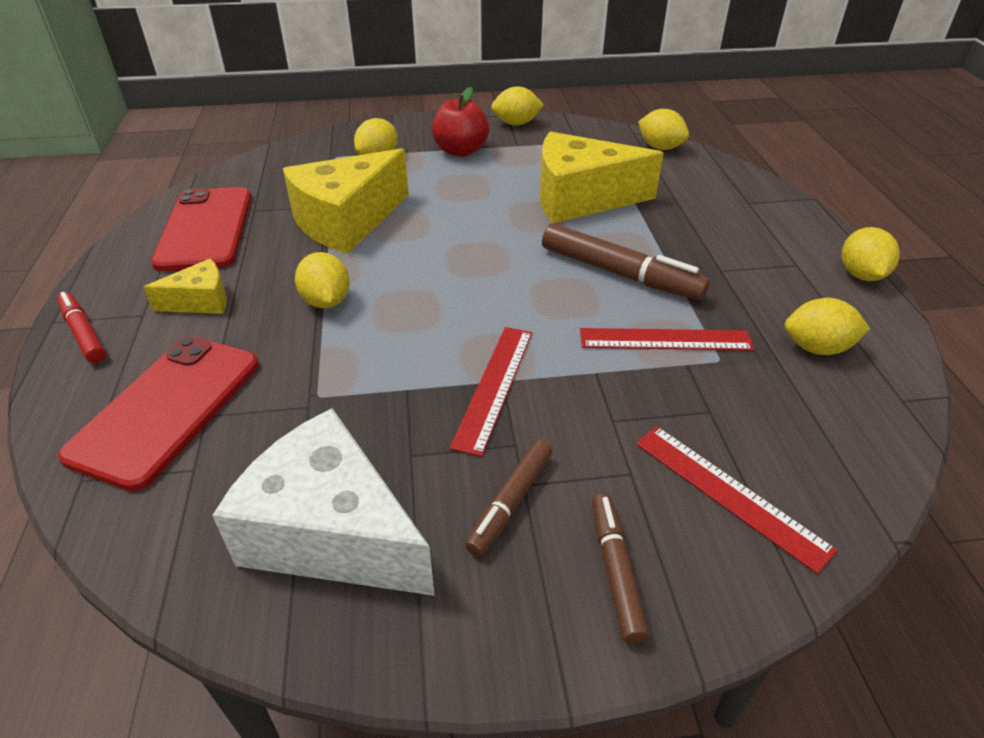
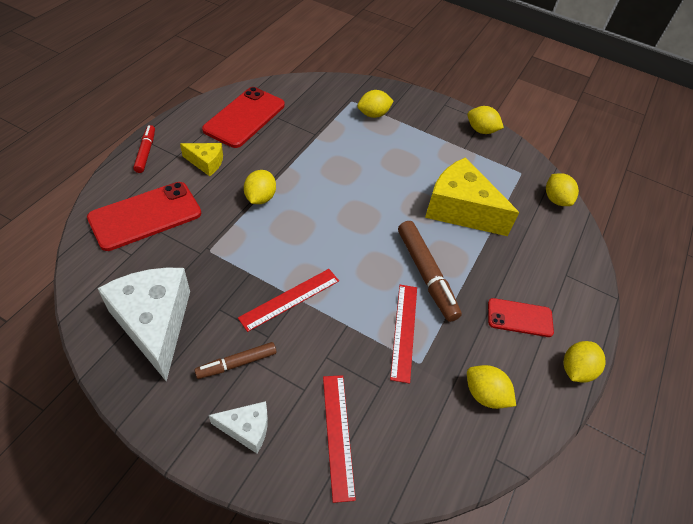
camera: 30 degrees right, 10 degrees up
(347, 221) = (316, 151): yellow cheese -> none
(460, 151) = (425, 134): red apple -> none
(615, 571) = (246, 429): brown marker -> white cheese
(665, 339) = (404, 331): red ruler -> red ruler turned 60 degrees clockwise
(757, 260) = (519, 318): none -> red phone

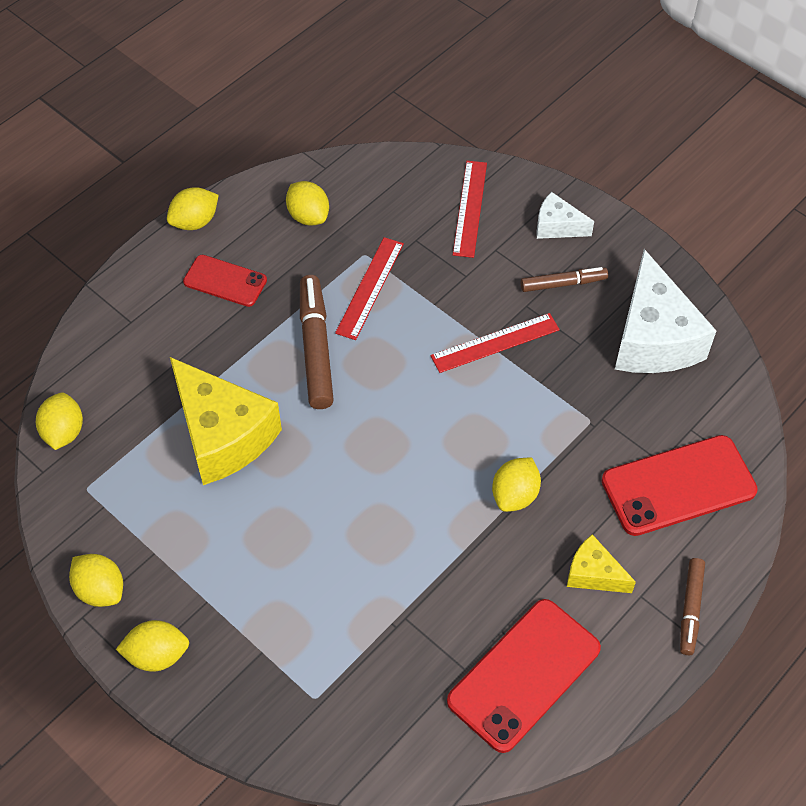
camera: 160 degrees left, 5 degrees up
(146, 152) = (690, 609): red marker -> brown marker
(373, 114) = (285, 655): yellow lemon -> yellow lemon (157, 655)

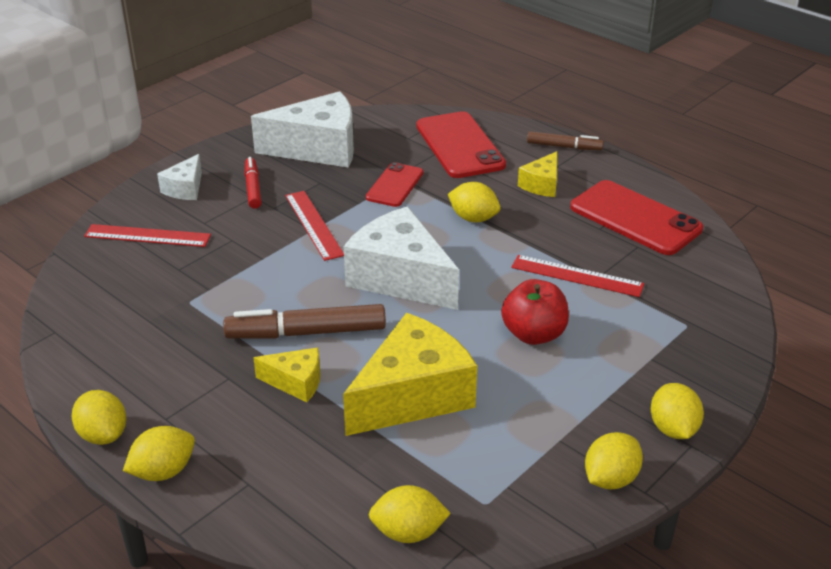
camera: 90 degrees left, 20 degrees down
(225, 281) = (202, 404): red phone -> red phone (395, 185)
(247, 344) = (296, 382): none -> yellow cheese
(305, 542) = (533, 334): none -> red apple
(308, 216) = (124, 342): yellow lemon -> yellow lemon (163, 471)
(370, 287) = (234, 298): red ruler -> red ruler (577, 276)
(401, 423) = (400, 278): none -> white cheese
(563, 284) = (253, 188): brown marker -> red marker

